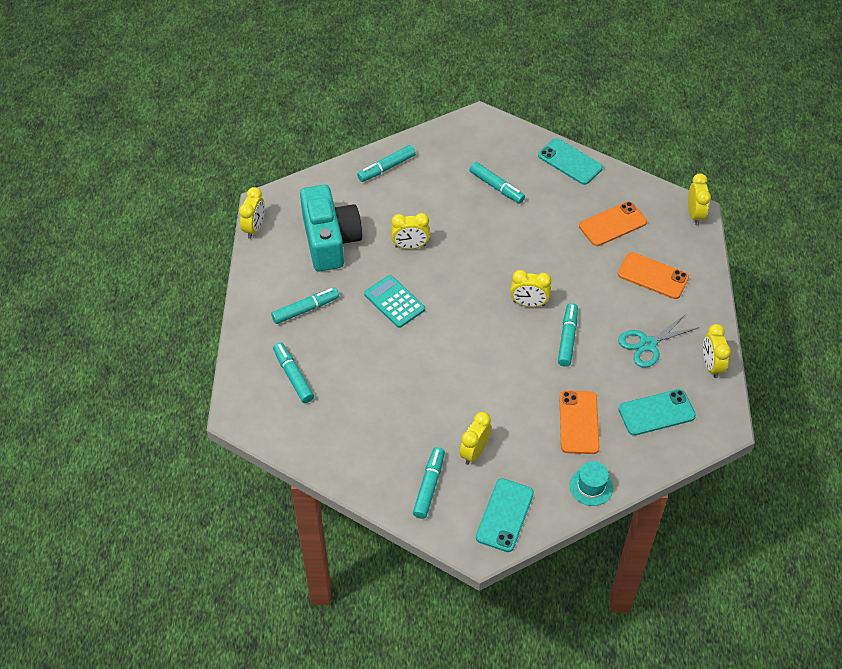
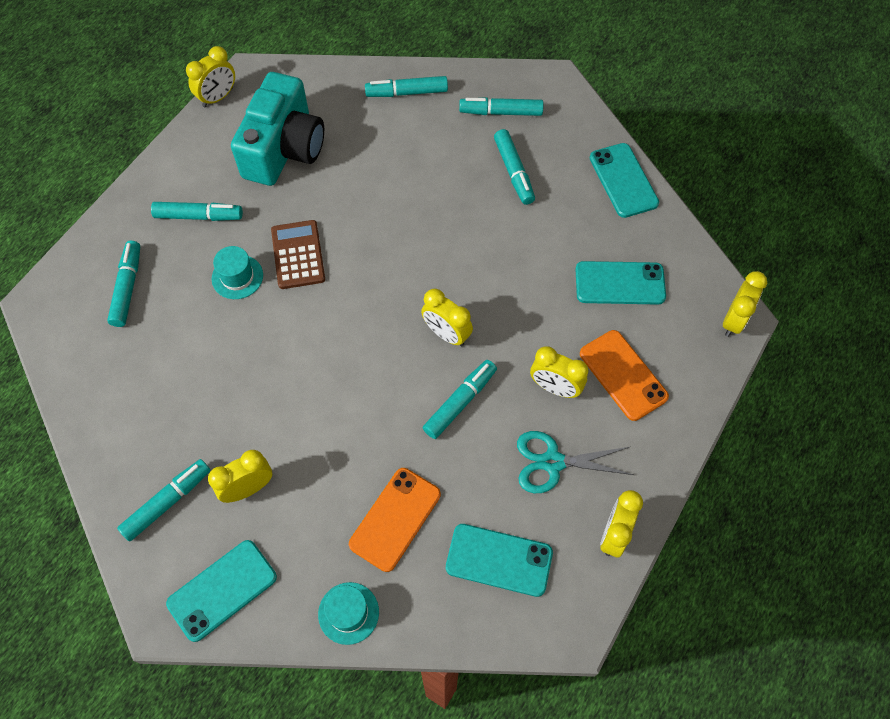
camera: 30 degrees right, 10 degrees up
(364, 334) = (237, 277): none -> turquoise hat
(394, 302) = (298, 255): turquoise calculator -> brown calculator
(410, 246) = (364, 197): yellow clock -> yellow clock (555, 387)
(460, 153) = (501, 112): none -> turquoise marker
(612, 224) = (620, 283): orange phone -> turquoise phone

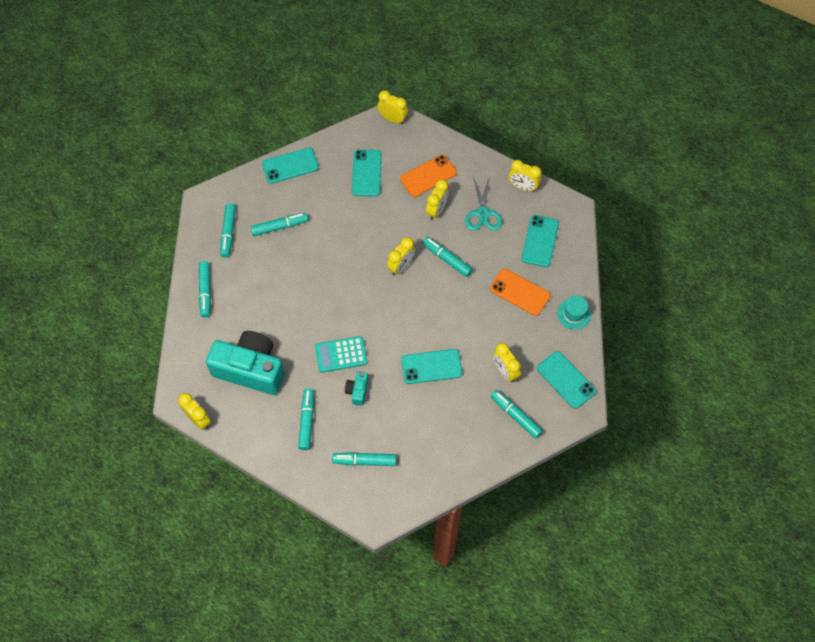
camera: 90 degrees left, 0 degrees up
(237, 277) = (357, 391): turquoise hat -> turquoise camera
(267, 377) = (431, 366): none -> turquoise phone
(298, 255) = (341, 354): brown calculator -> turquoise calculator

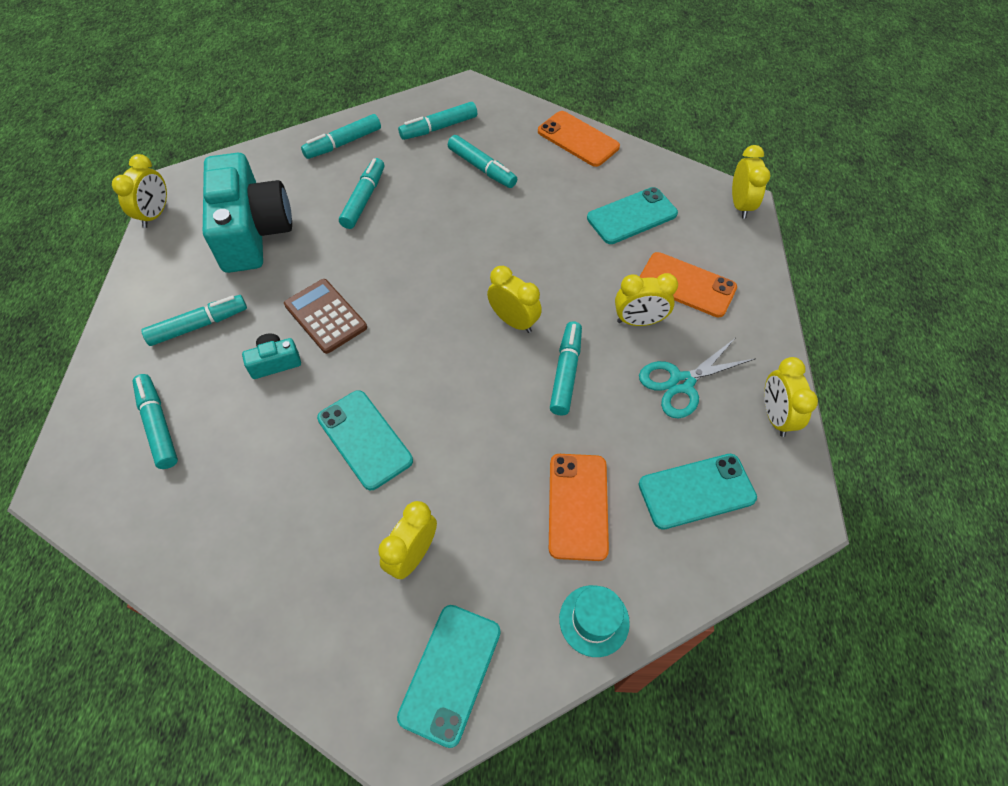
camera: 60 degrees right, 5 degrees down
(290, 166) = (578, 139): turquoise phone -> orange phone
(341, 354) = (325, 316): turquoise calculator -> brown calculator
(401, 266) = (513, 321): yellow clock -> yellow clock turned 150 degrees counterclockwise
(515, 416) = (333, 616): turquoise marker -> turquoise marker (364, 199)

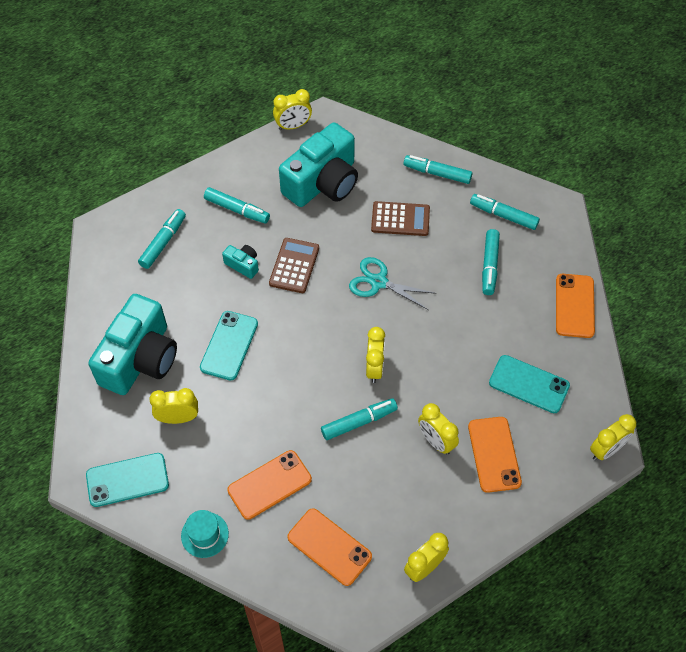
camera: 55 degrees right, 0 degrees up
(292, 550) = (140, 359): none -> turquoise camera
(364, 199) = (400, 219): turquoise marker -> brown calculator
(681, 383) = (405, 495): turquoise scissors -> turquoise scissors (379, 282)
(696, 491) = (329, 547): turquoise phone -> orange phone

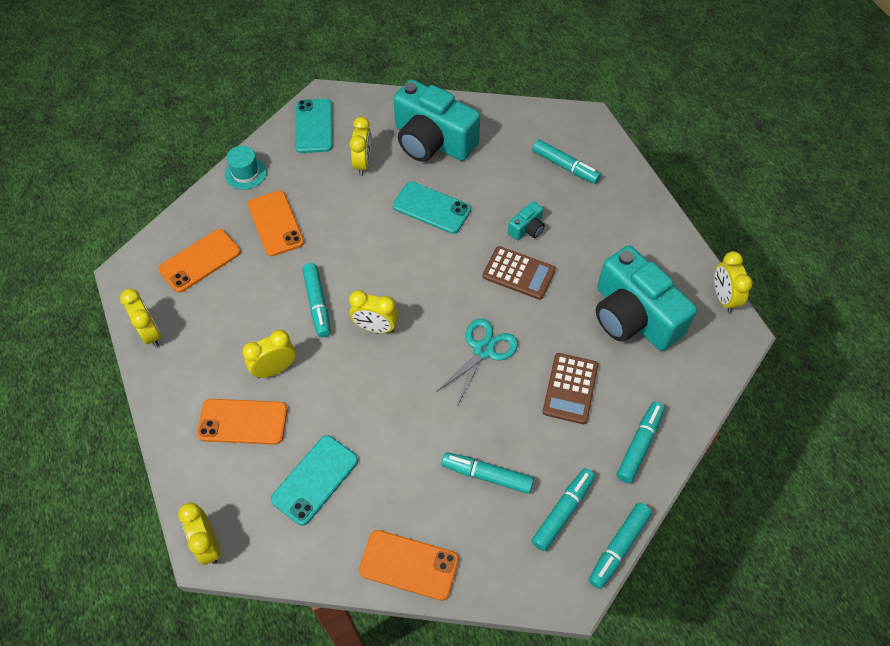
camera: 100 degrees right, 0 degrees up
(237, 210) = (601, 231): turquoise marker -> turquoise marker (618, 547)

